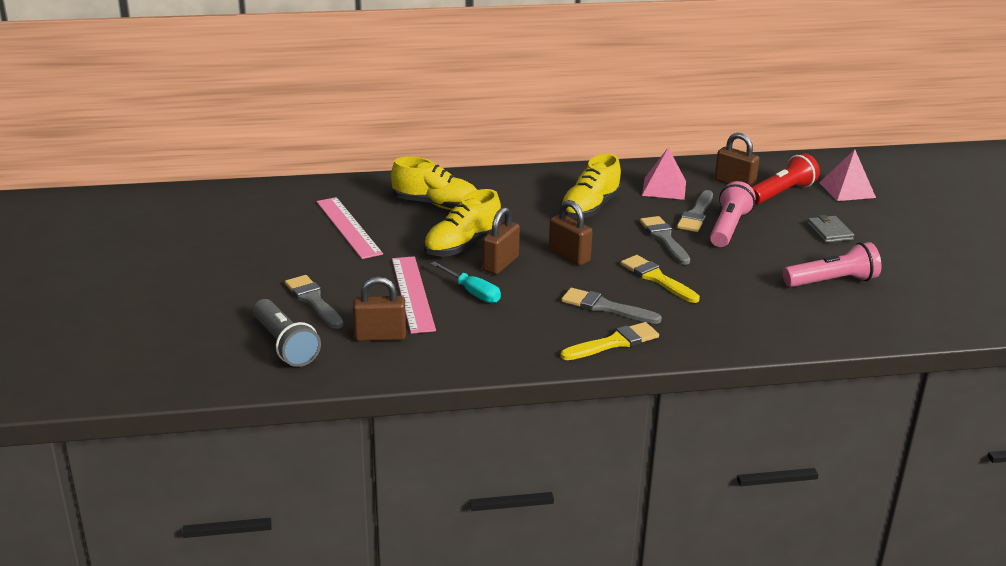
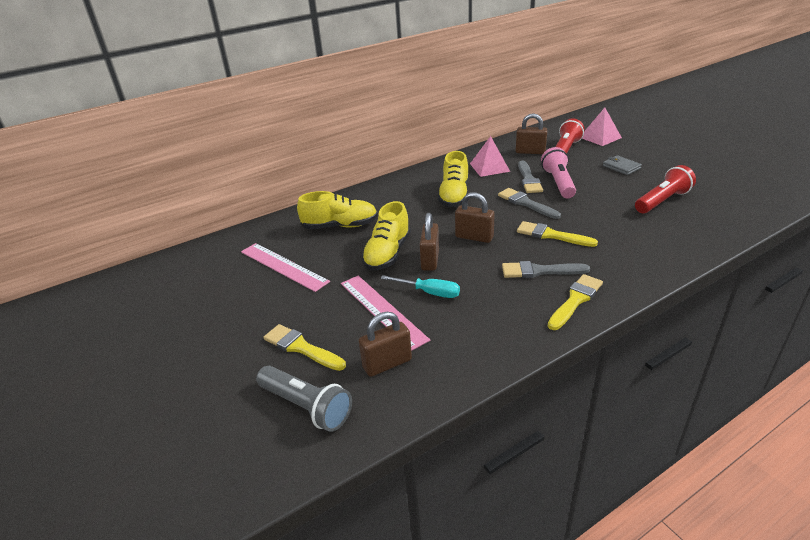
camera: 20 degrees left, 5 degrees up
(313, 301) = (301, 347): grey brush -> yellow brush
(832, 282) = (662, 201): pink flashlight -> red flashlight

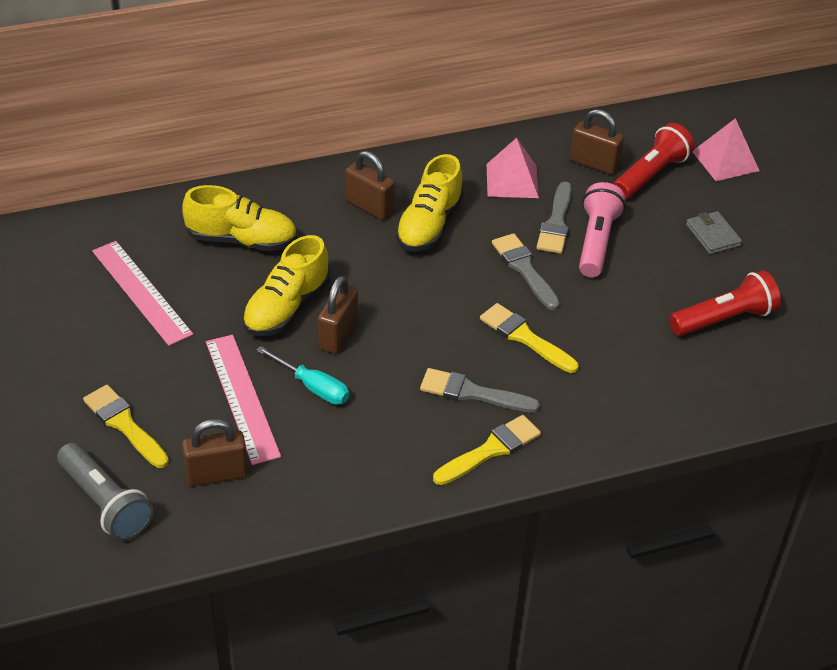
camera: 10 degrees right, 10 degrees up
(474, 237) = (417, 311): brown padlock -> brown padlock (369, 207)

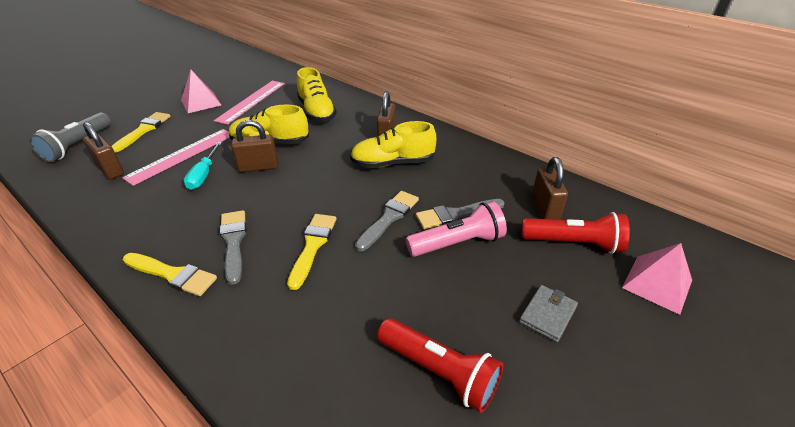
camera: 60 degrees right, 5 degrees down
(512, 180) = (476, 179): pink pyramid -> pink pyramid (201, 102)

